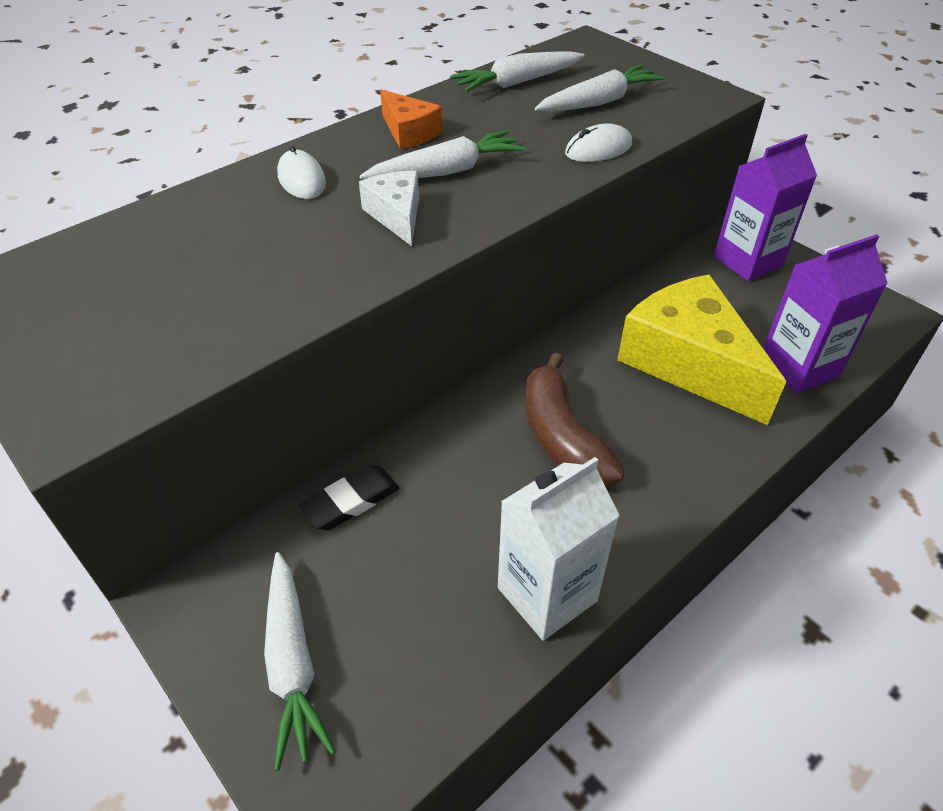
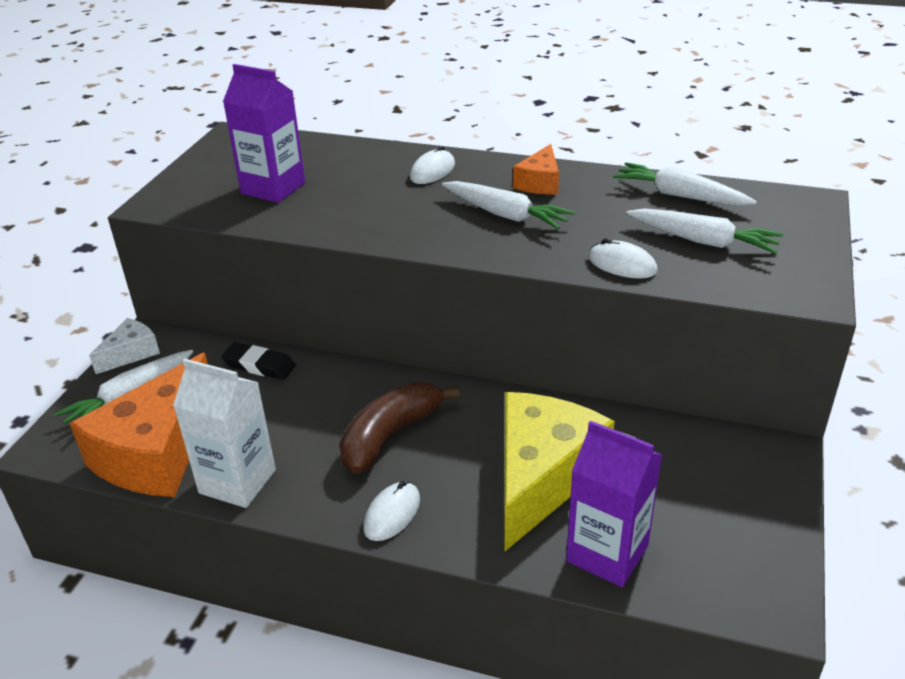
camera: 60 degrees right, 10 degrees down
(396, 215) = (428, 218): white cheese -> white cheese (131, 353)
(434, 663) = (157, 452): none -> orange cheese
(677, 481) = (392, 514): none -> white mouse
(748, 261) = (739, 472): purple carton -> purple carton (273, 188)

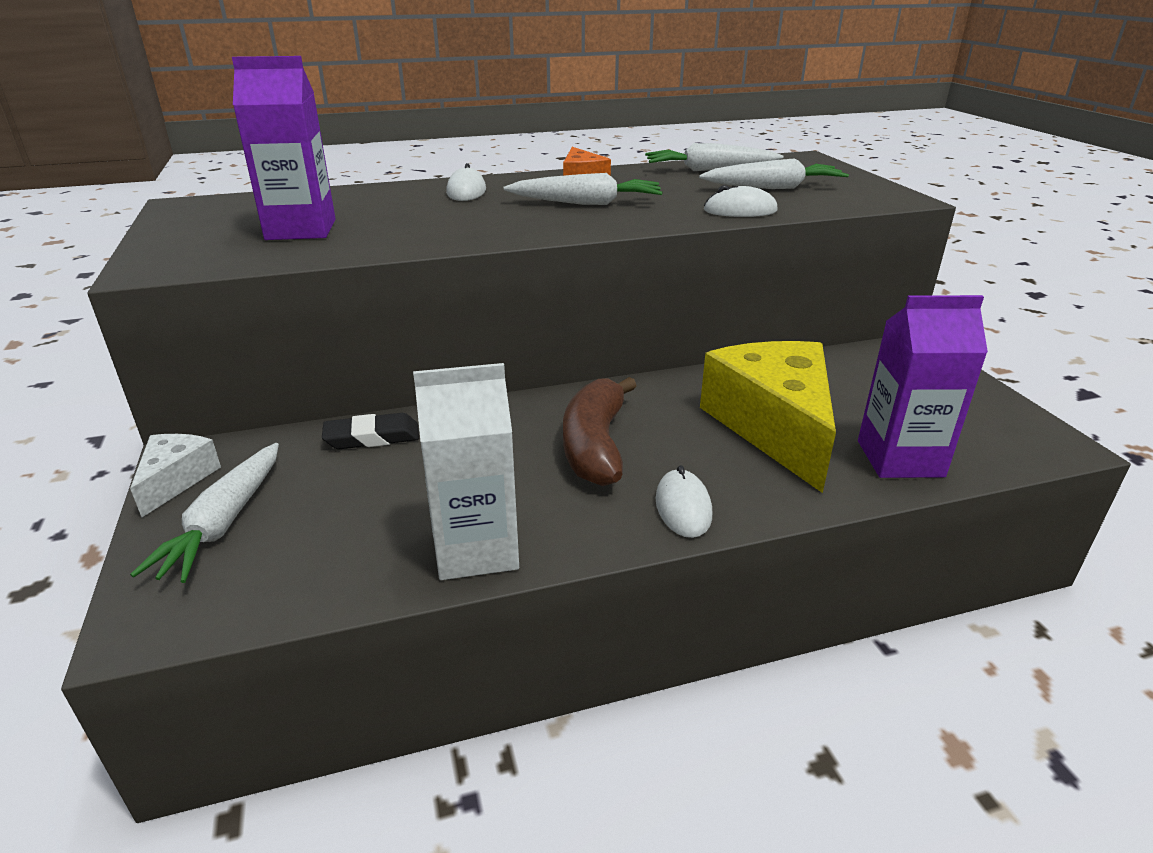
camera: 35 degrees left, 5 degrees down
(157, 452) = (331, 562): orange cheese -> none

